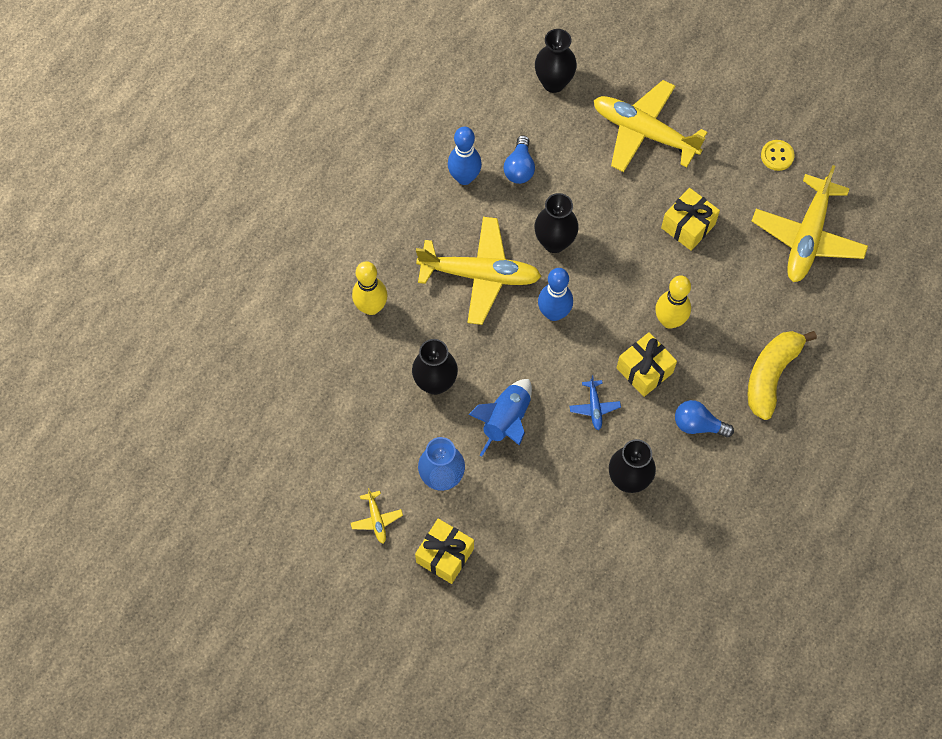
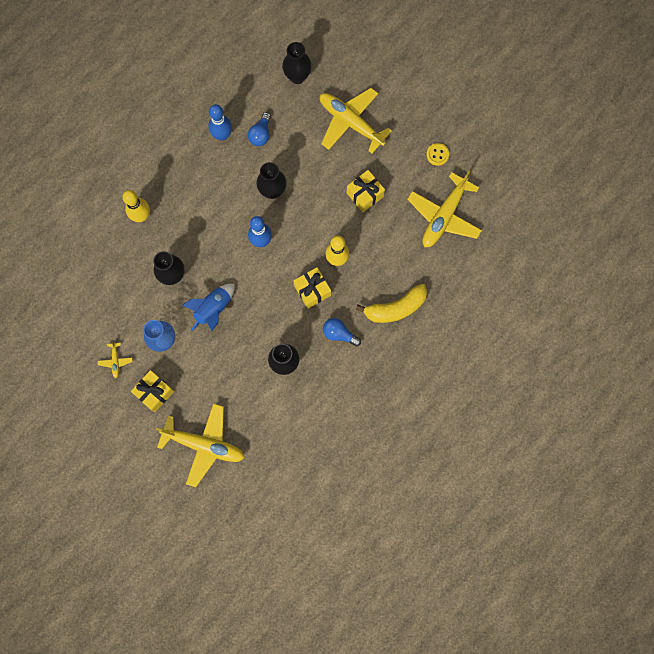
camera: 10 degrees right, 10 degrees up
(480, 275) = (218, 206): yellow plane -> yellow plane (204, 445)
(594, 407) = (273, 310): blue plane -> none
(771, 375) = (395, 308): yellow banana -> yellow banana turned 150 degrees counterclockwise

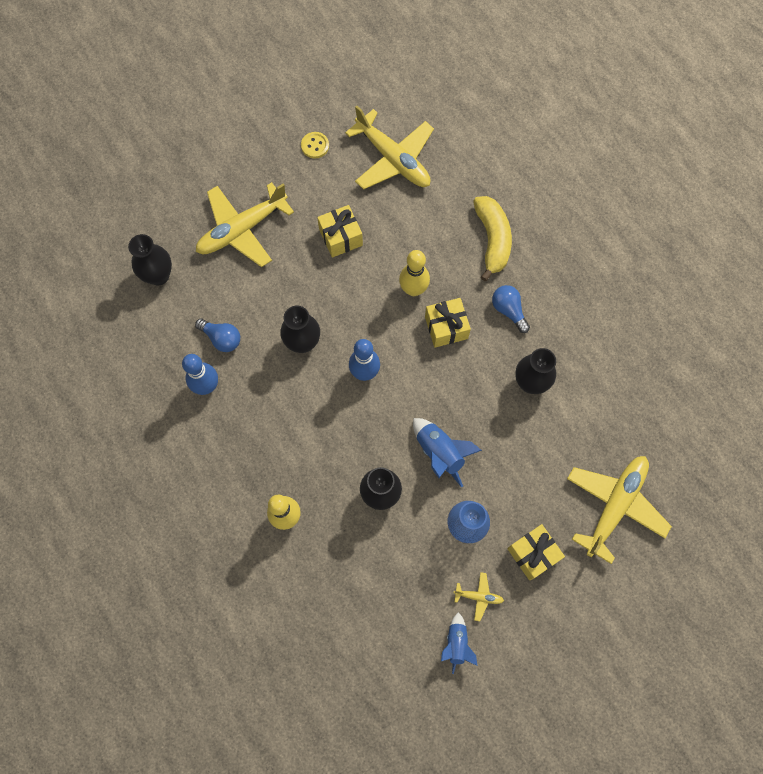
camera: 75 degrees left, 5 degrees down
(80, 353) = (456, 644): none -> blue rocket
(339, 334) = (508, 310): blue light bulb -> blue light bulb turned 105 degrees clockwise

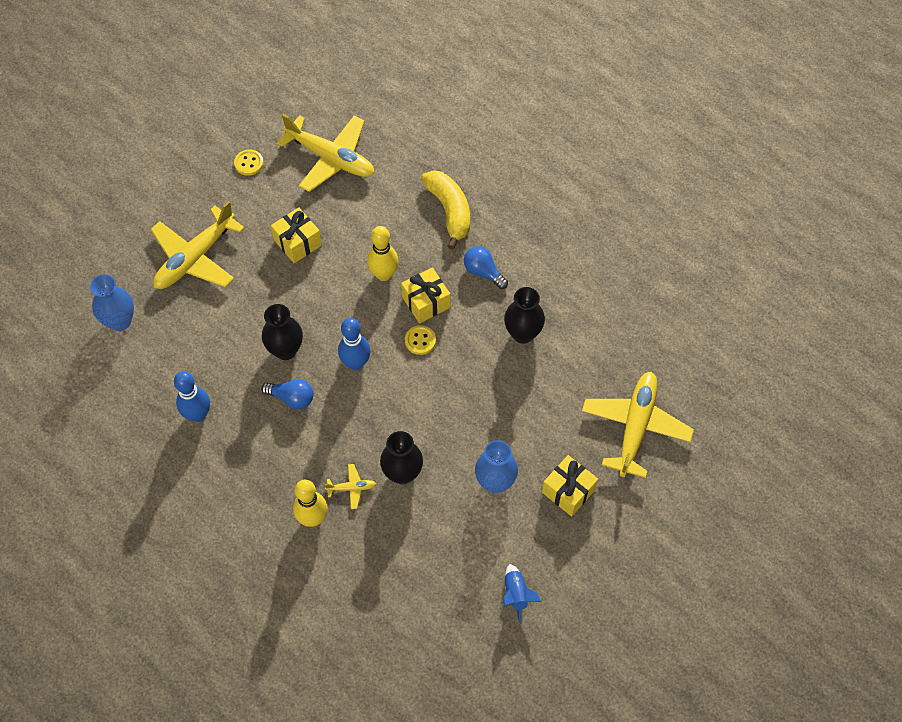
camera: 15 degrees left, 10 degrees down
(158, 275) = (120, 321): black vase -> blue vase
(221, 338) = (201, 365): blue light bulb -> blue light bulb (292, 398)
(431, 365) = (420, 340): none -> yellow button
(440, 452) = (451, 420): blue rocket -> none
(478, 596) = (526, 544): yellow plane -> yellow plane (352, 488)

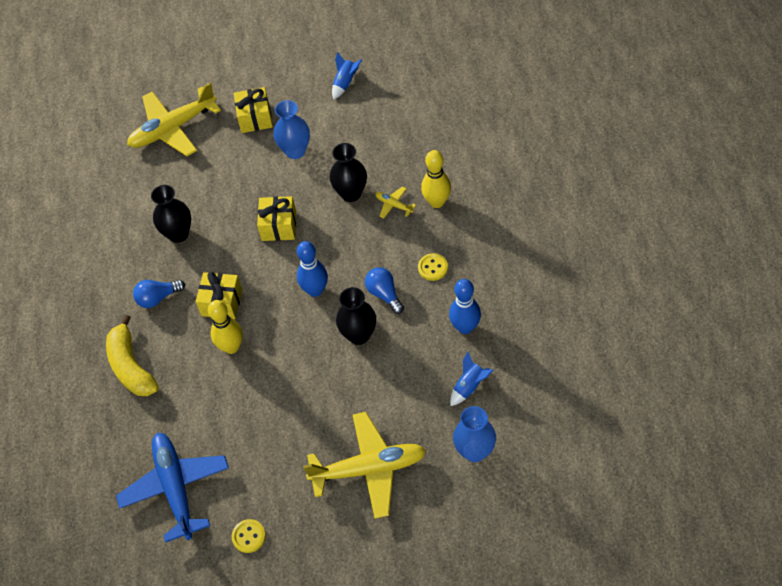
camera: 135 degrees left, 5 degrees down
(159, 367) = (469, 386): none -> blue rocket
(297, 243) = (273, 423): yellow gift -> yellow gift (279, 226)
(331, 158) = (175, 488): yellow plane -> blue plane
(420, 340) = (254, 276): yellow button -> yellow button (433, 268)
(450, 211) = (131, 366): yellow banana -> yellow banana turned 45 degrees counterclockwise
(483, 272) = (158, 298): blue light bulb -> blue light bulb turned 75 degrees clockwise

